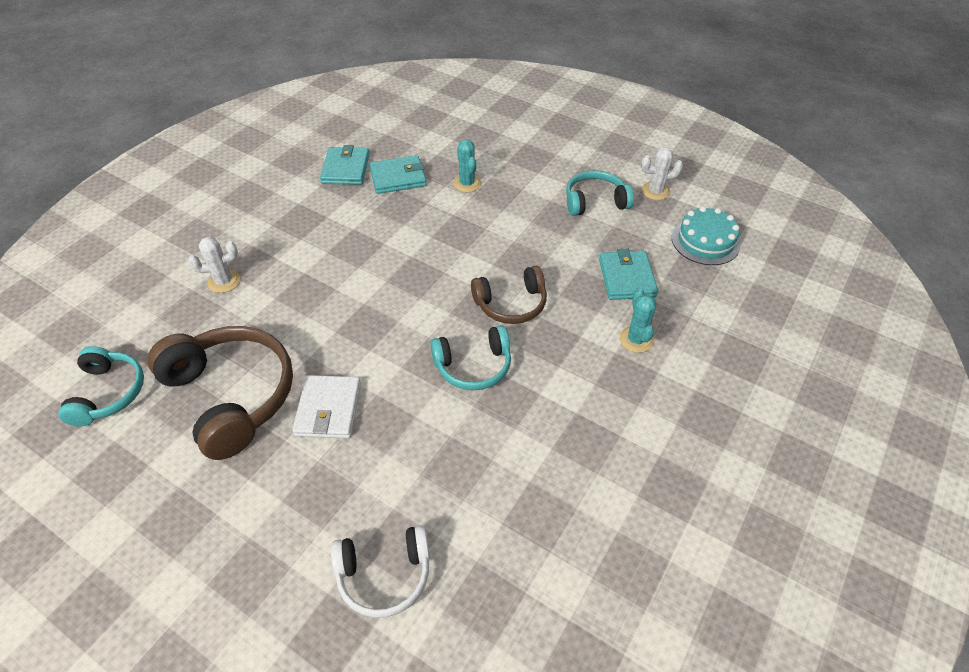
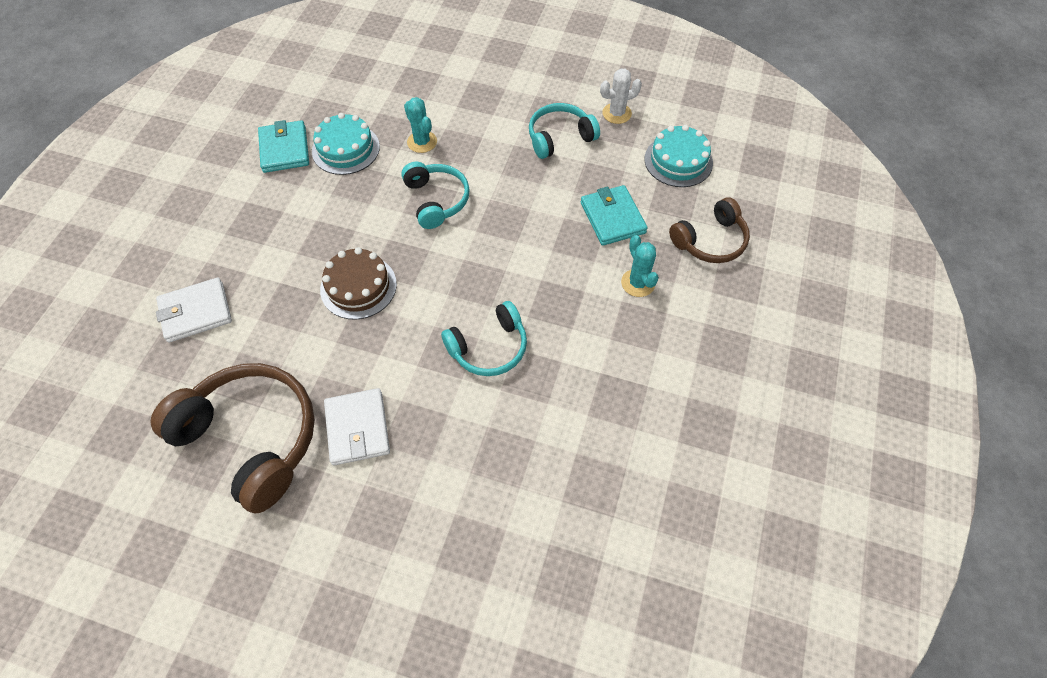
camera: 15 degrees left, 10 degrees up
(108, 393) = (116, 467): turquoise headphones -> turquoise headphones (436, 200)
(224, 281) = (196, 312): white cactus -> white wallet
(371, 289) = (358, 287): none -> brown cake
(384, 575) = (467, 580): white headphones -> none
(398, 177) = (346, 149): turquoise wallet -> turquoise cake
(511, 304) = (507, 271): brown headphones -> brown headphones (710, 241)

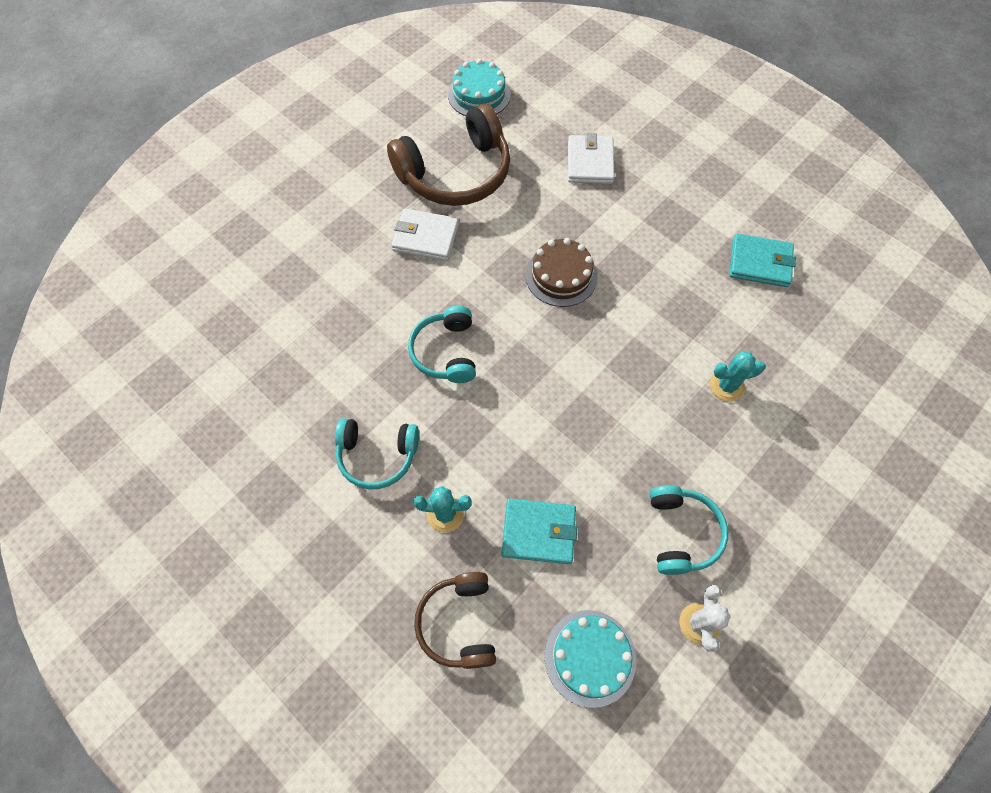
camera: 115 degrees right, 5 degrees up
(346, 149) = (741, 314): turquoise cake -> turquoise cake (479, 94)
(436, 200) = (637, 371): turquoise headphones -> turquoise headphones (377, 455)

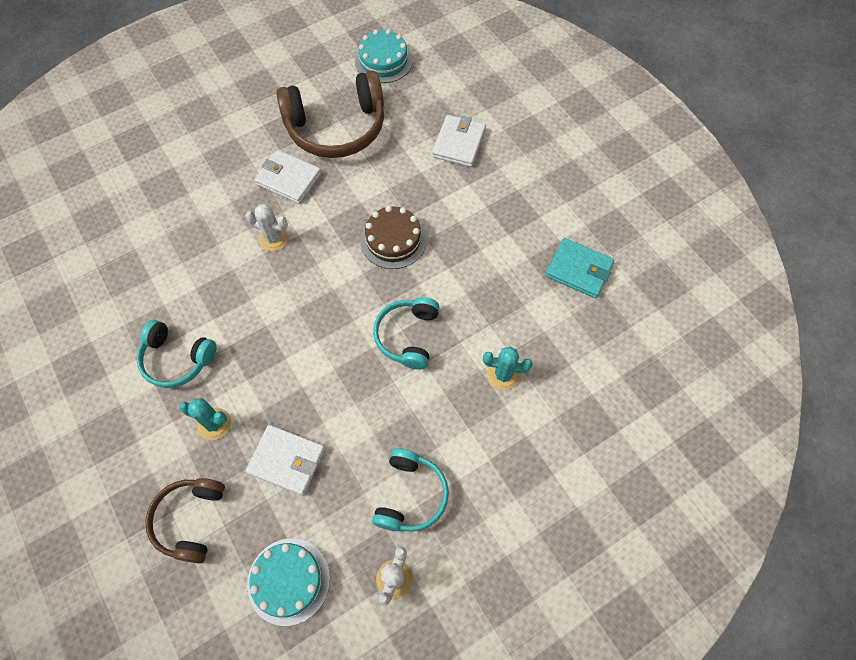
camera: 15 degrees right, 0 degrees up
(433, 303) = (273, 238): none -> white cactus
(446, 352) = (268, 284): turquoise headphones -> turquoise headphones (408, 336)
(538, 532) = (286, 461): turquoise wallet -> white wallet

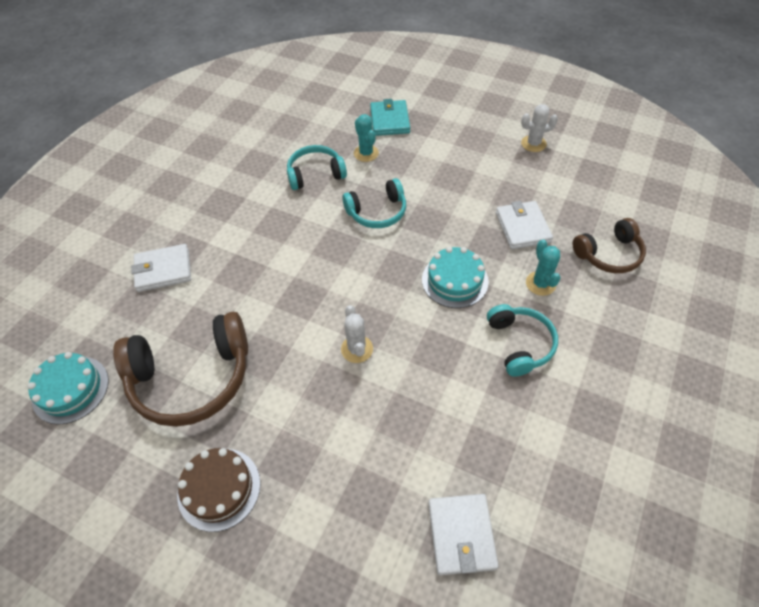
camera: 120 degrees left, 10 degrees down
(288, 581) = (584, 186): turquoise cake -> turquoise cake (455, 280)
(289, 179) = (282, 380): white wallet -> white wallet (461, 535)
(336, 127) = (192, 378): brown headphones -> brown headphones turned 120 degrees clockwise
(393, 240) = (298, 263): brown cake -> brown cake (219, 488)
(410, 495) = (482, 159): turquoise headphones -> turquoise headphones (315, 174)
(578, 270) = (254, 150): turquoise wallet -> turquoise wallet (390, 120)

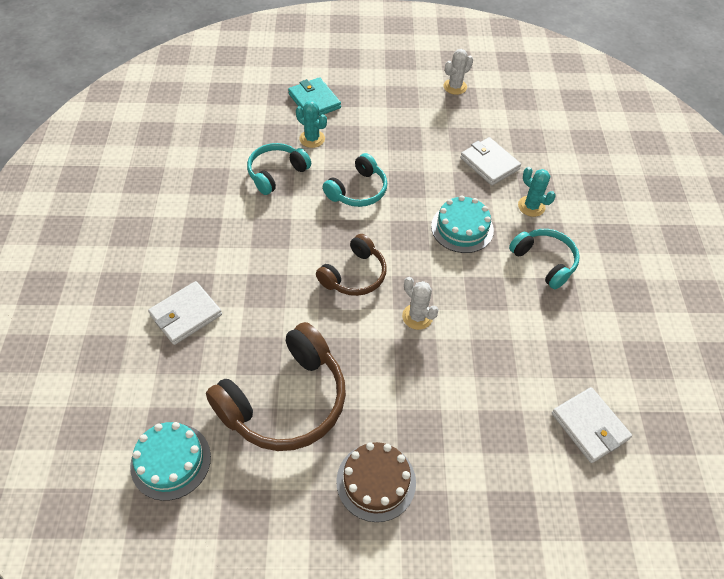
camera: 30 degrees left, 0 degrees up
(609, 254) = (568, 164): brown headphones -> brown headphones (354, 275)

